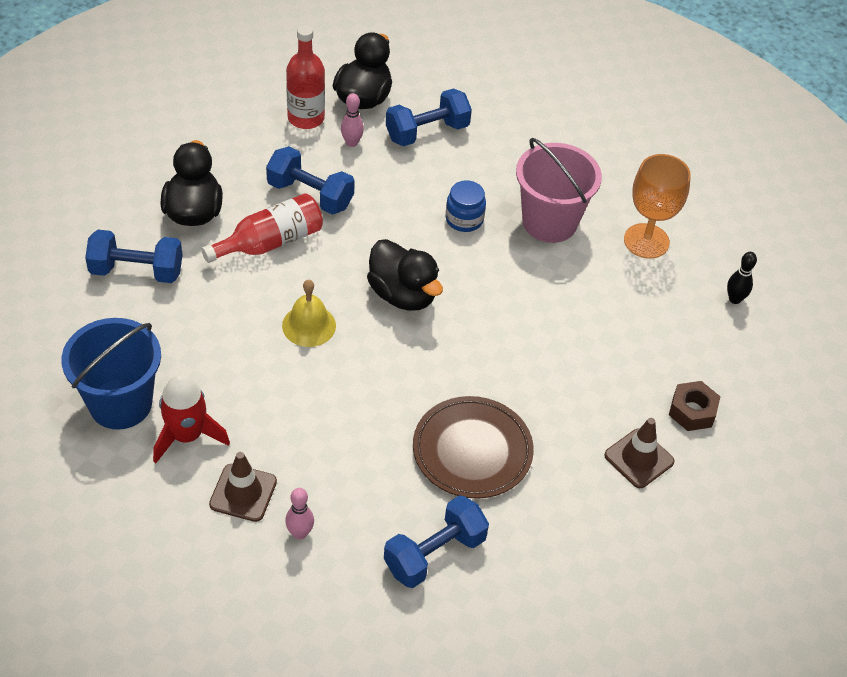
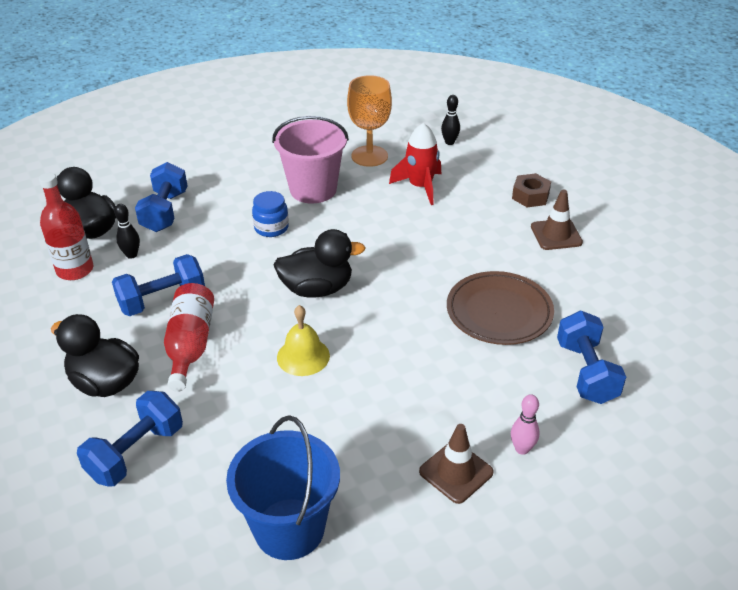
camera: 55 degrees left, 10 degrees down
(187, 436) = (365, 489): red rocket -> red rocket (420, 187)
(352, 143) = (131, 255): pink bowling pin -> black bowling pin

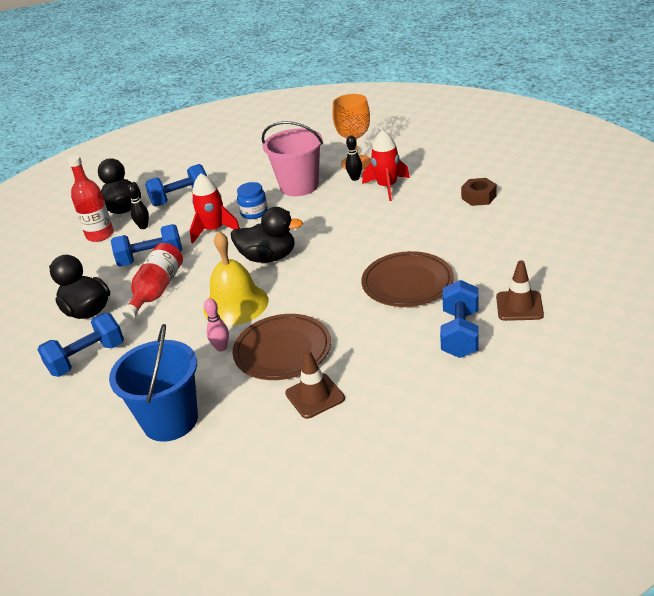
camera: 20 degrees right, 5 degrees down
(165, 212) = (180, 198): blue dumbbell -> blue dumbbell turned 45 degrees clockwise
(230, 255) = (214, 230): none -> red rocket
(303, 356) = (235, 304): yellow bell -> yellow bell, size x1.54
(390, 415) = (283, 351): none -> brown plate
(449, 142) = (428, 154): black bowling pin -> black bowling pin (355, 178)
(522, 449) = (376, 385): pink bowling pin -> pink bowling pin (221, 348)
(556, 235) = (486, 228): brown traffic cone -> brown traffic cone (519, 306)

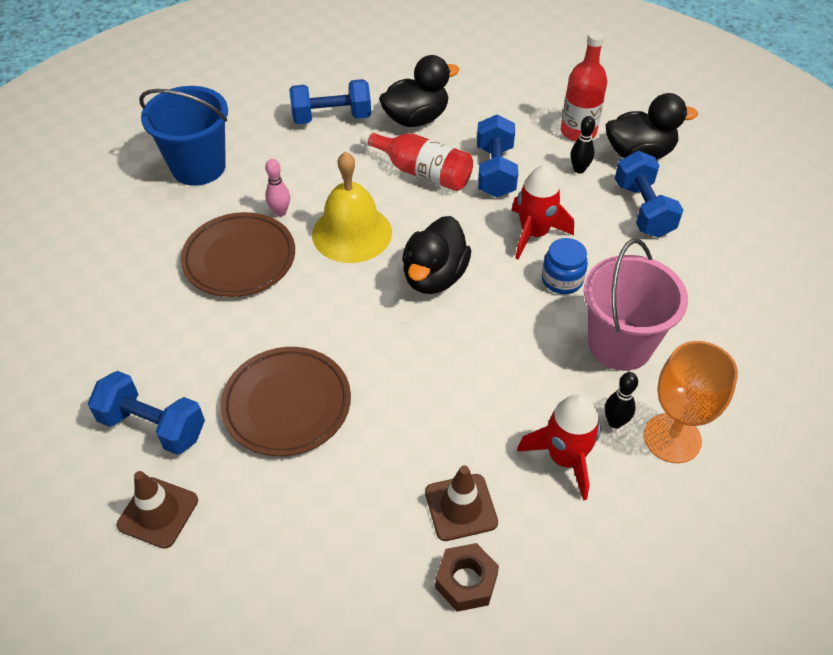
camera: 100 degrees right, 15 degrees up
(87, 358) = (332, 117): blue dumbbell -> blue dumbbell turned 75 degrees counterclockwise
(315, 396) = (152, 271): brown traffic cone -> brown traffic cone (461, 507)

